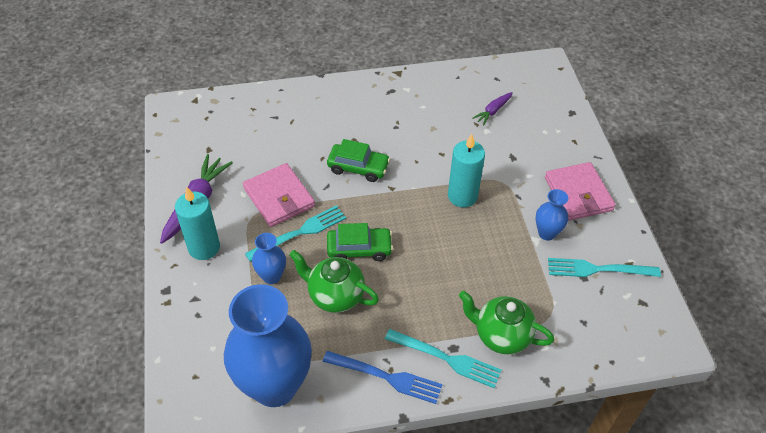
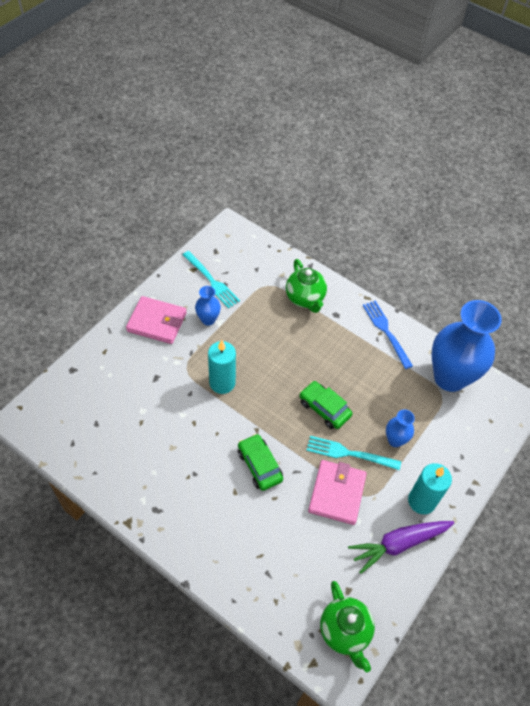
camera: 135 degrees left, 5 degrees up
(335, 296) = (369, 394): green teapot -> green teapot (345, 631)
(446, 358) = (346, 313): turquoise fork -> none
(493, 111) = (116, 420): purple carrot -> none
(578, 194) = (157, 322): pink wallet -> pink wallet turned 75 degrees clockwise

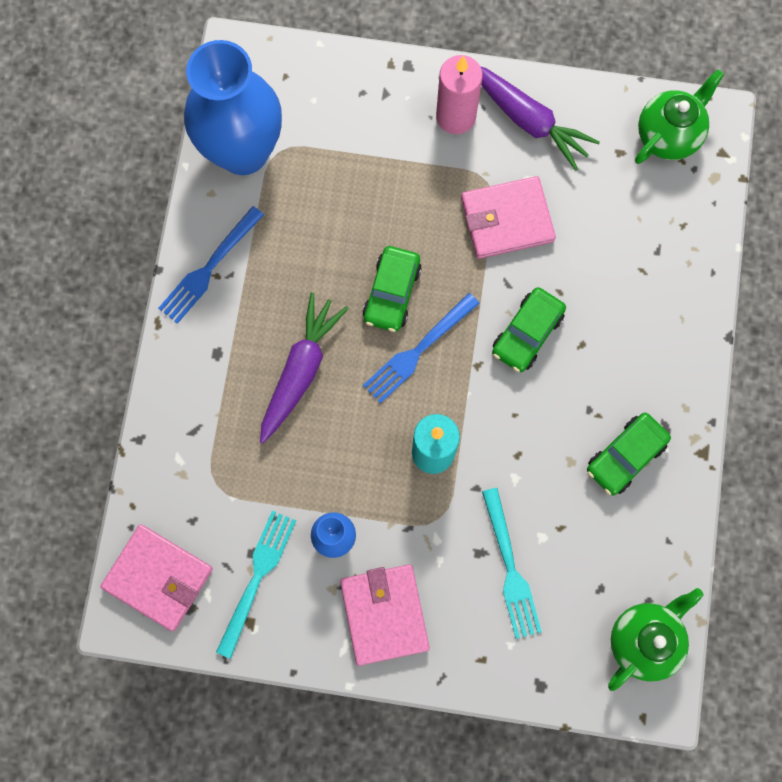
camera: 115 degrees left, 20 degrees up
(155, 478) = (625, 456): none -> green car
(238, 246) = (158, 577): none -> pink wallet
(283, 405) = (418, 350): none -> blue fork
(305, 298) = (211, 414): green teapot -> green teapot (644, 640)
(305, 345) = (300, 370): none -> purple carrot
(349, 453) = (441, 230): turquoise fork -> turquoise fork (510, 568)
(395, 440) = (387, 182): blue vase -> none
(421, 501) = (455, 116): turquoise candle -> pink candle

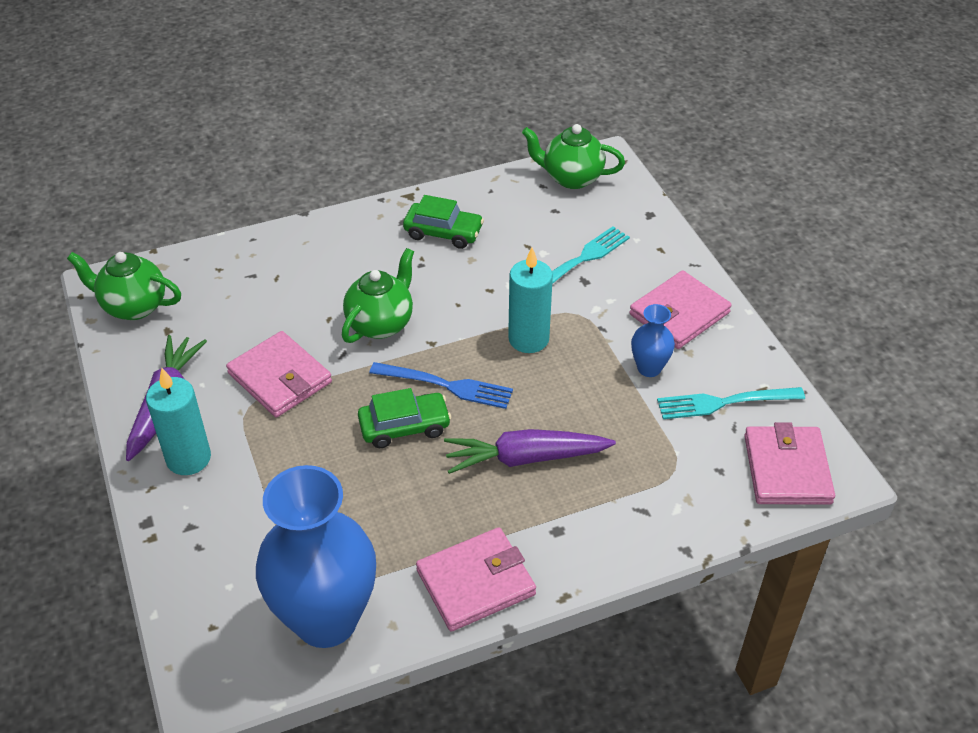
camera: 120 degrees left, 30 degrees down
(209, 268) = (476, 582): blue fork -> pink wallet
(455, 116) = (188, 458): pink candle -> turquoise candle
(527, 333) = (381, 323): green car -> green teapot

